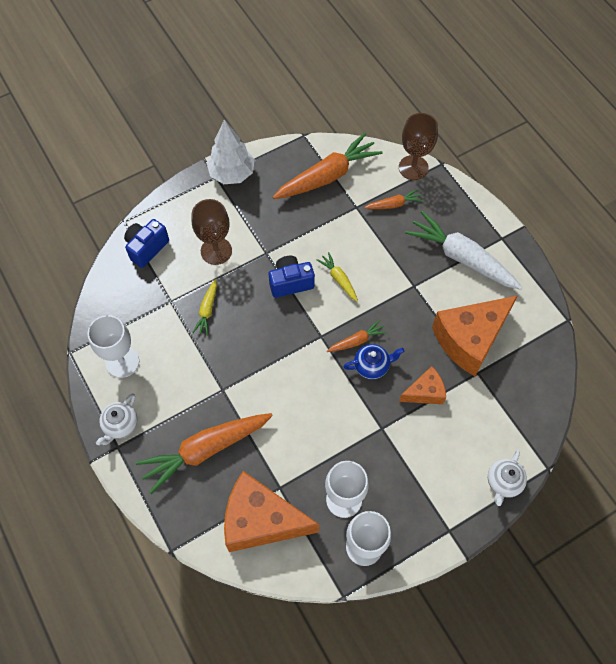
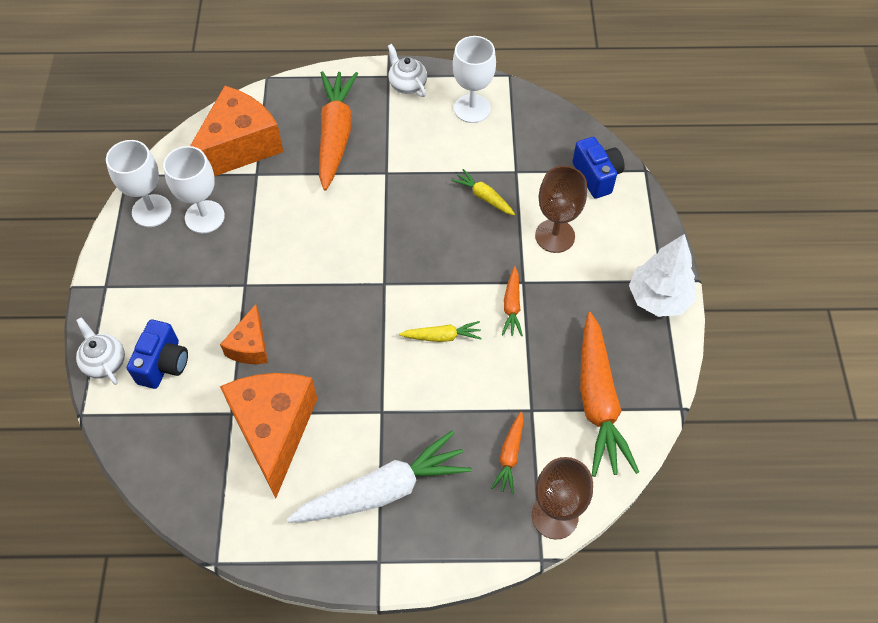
camera: 120 degrees right, 5 degrees down
(290, 282) = (469, 287): blue camera -> blue camera (163, 364)
(356, 341) = (355, 313): orange carrot -> orange carrot (512, 306)
(372, 366) = (316, 312): blue teapot -> none

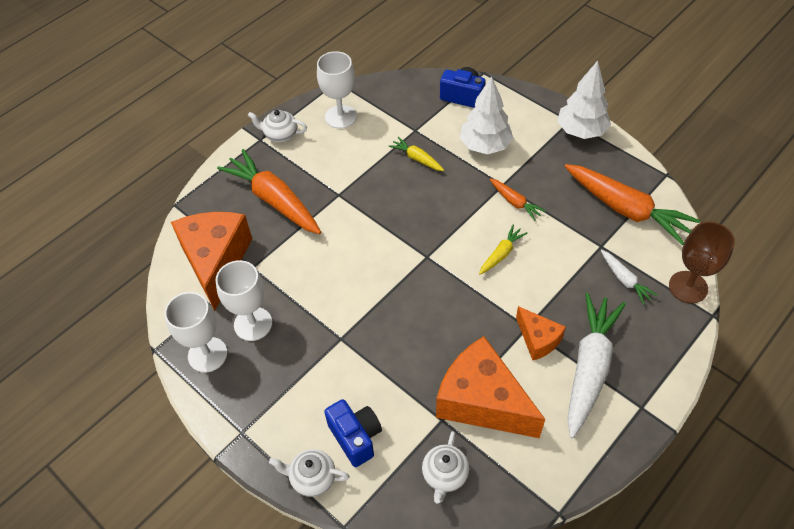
camera: 45 degrees left, 5 degrees down
(181, 452) = (444, 475): none -> white teapot
(250, 346) = (397, 369): orange cheese -> orange cheese (538, 339)
(484, 197) = (417, 158): yellow carrot -> yellow carrot turned 45 degrees clockwise
(510, 456) = (624, 280): orange carrot -> white carrot
(555, 236) = (485, 146): brown goblet -> white tree

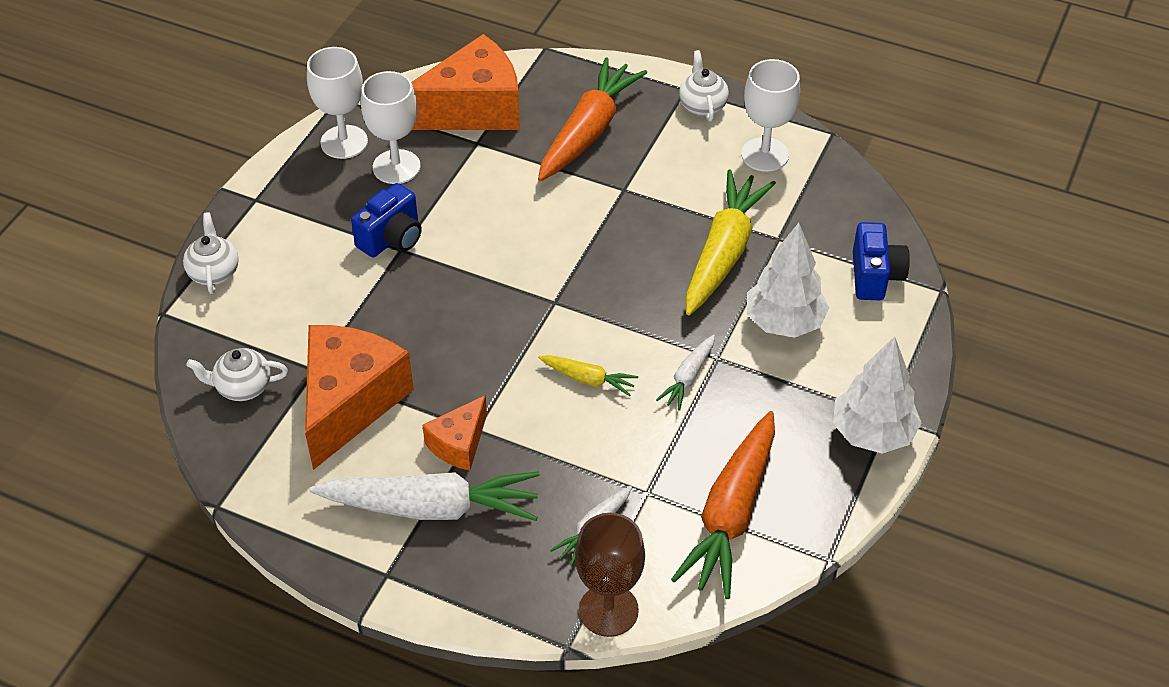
camera: 70 degrees right, 5 degrees down
(355, 437) = (272, 296): blue camera -> blue camera (392, 238)
(417, 158) = (723, 252): yellow carrot -> yellow carrot, size x2.08
(515, 202) = (688, 377): orange carrot -> white carrot

